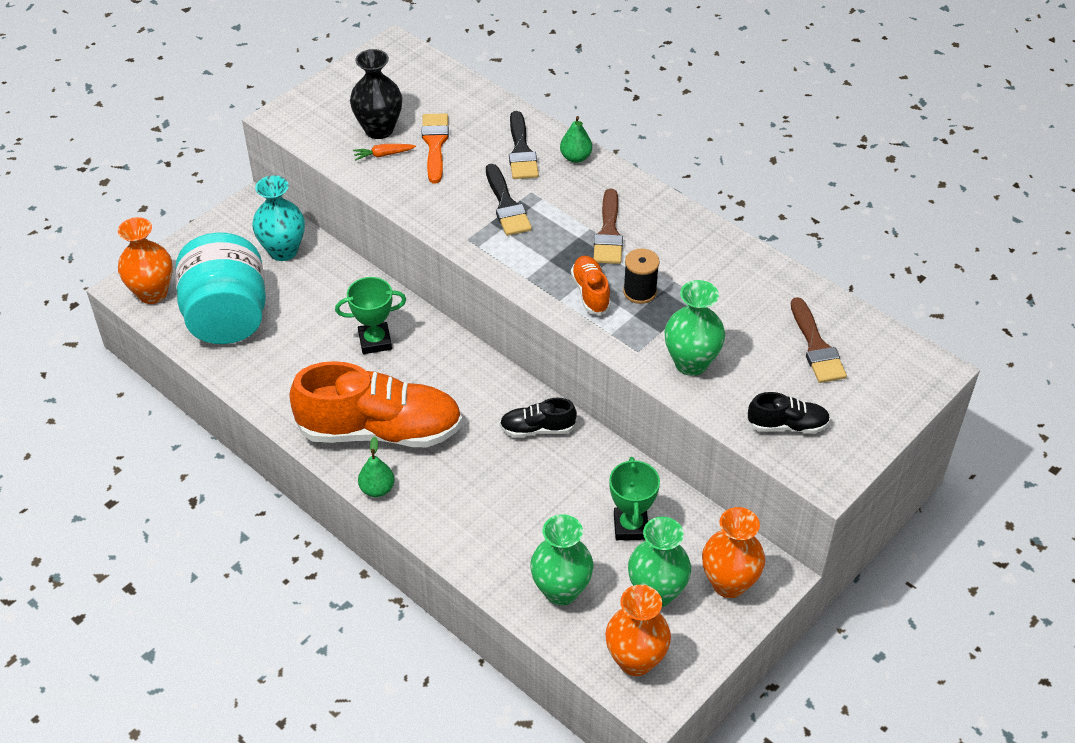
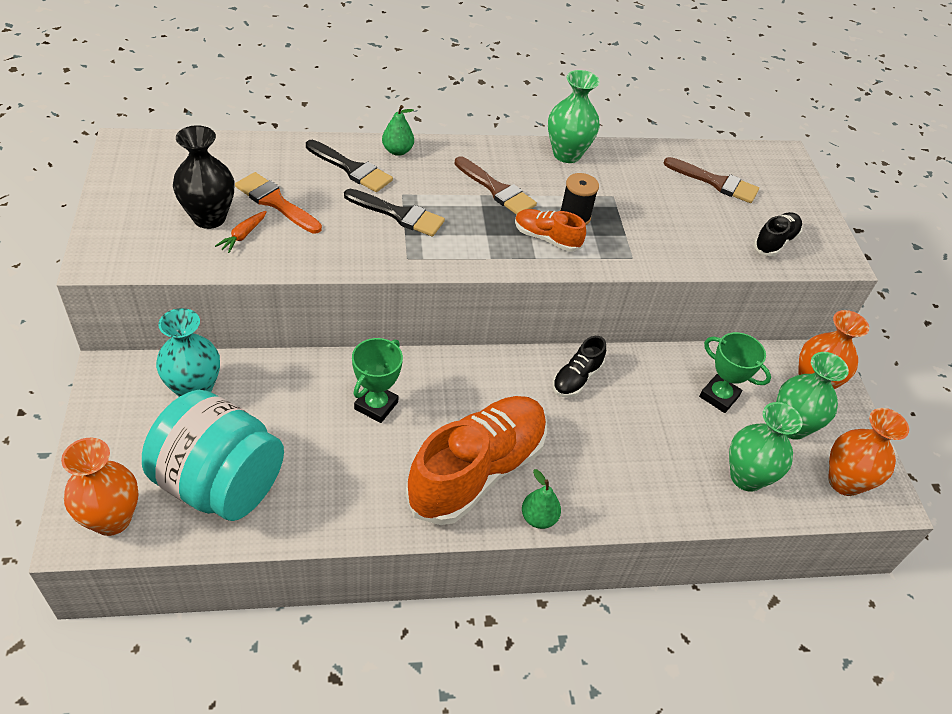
camera: 55 degrees left, 0 degrees up
(691, 363) = (672, 242): green vase -> green vase (567, 154)

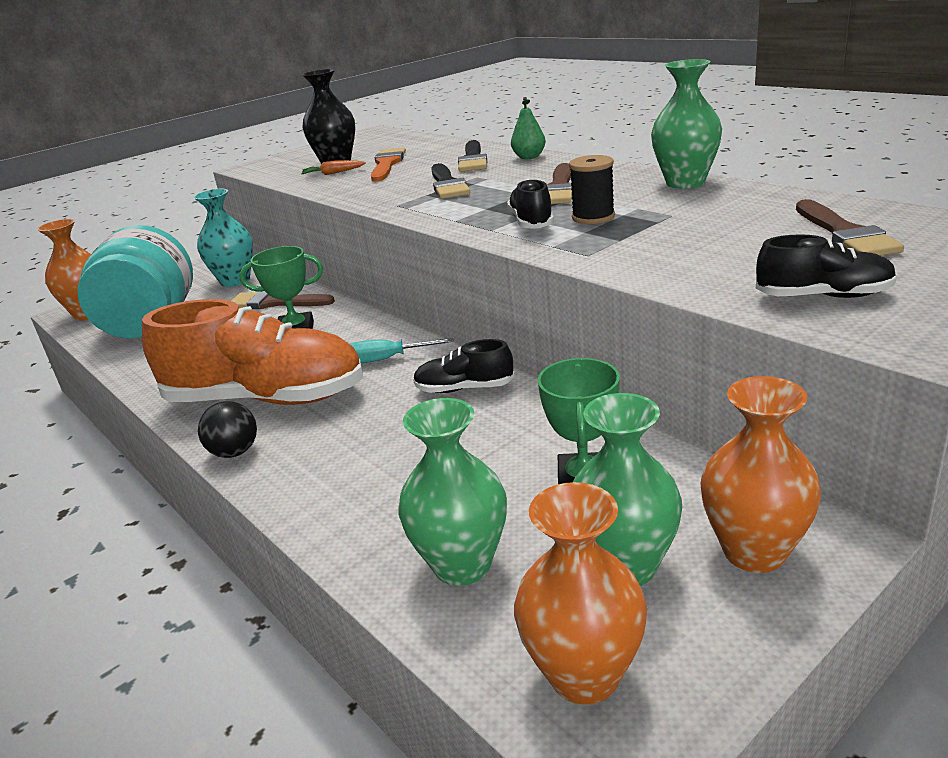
camera: 65 degrees right, 20 degrees down
(296, 390) = (275, 303): none -> brown brush
(492, 387) = (386, 359): none -> turquoise screwdriver
(538, 518) = (235, 452): green pear -> black ball
(546, 238) = (531, 222): orange shoe -> black shoe

